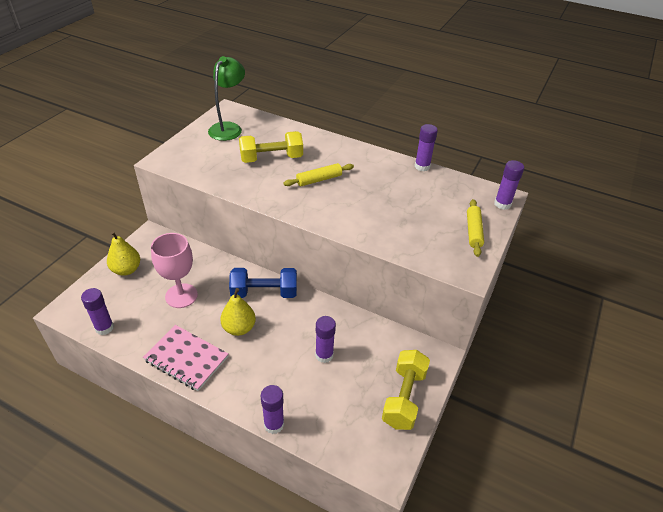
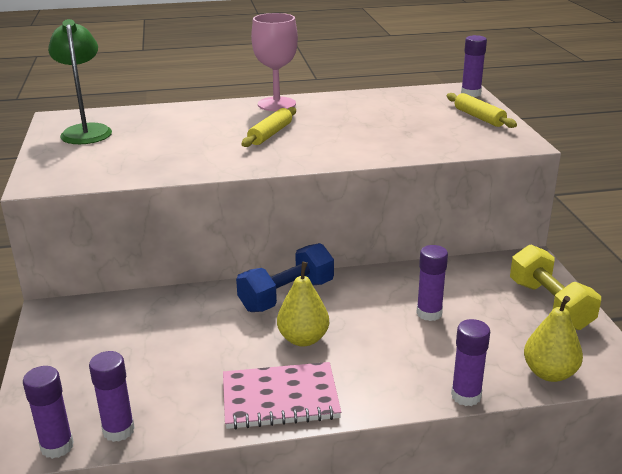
camera: 35 degrees left, 15 degrees down
(126, 270) = (65, 359): yellow pear -> yellow pear (549, 373)
(181, 296) = (185, 347): pink goblet -> pink goblet (276, 104)
(271, 158) = (186, 137): yellow dumbbell -> none
(422, 166) = (358, 93): purple glue stick -> purple glue stick (57, 446)

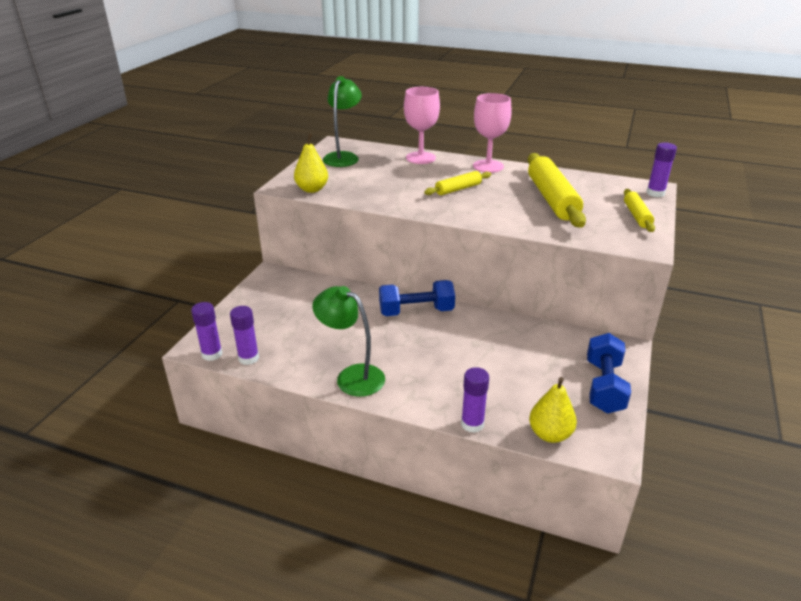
camera: 30 degrees right, 5 degrees up
(188, 112) = (420, 158): none -> pink goblet
(280, 398) = (352, 376): pink notebook -> green lamp
(303, 339) = (400, 344): yellow pear -> yellow pear (312, 189)
(381, 121) = (552, 199): none -> yellow rolling pin
(429, 313) = (503, 358): purple glue stick -> none
(550, 305) = (604, 386): yellow dumbbell -> blue dumbbell

